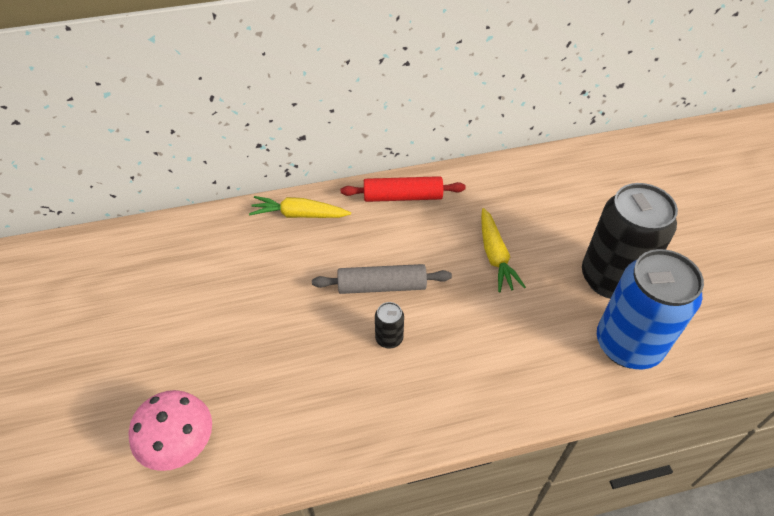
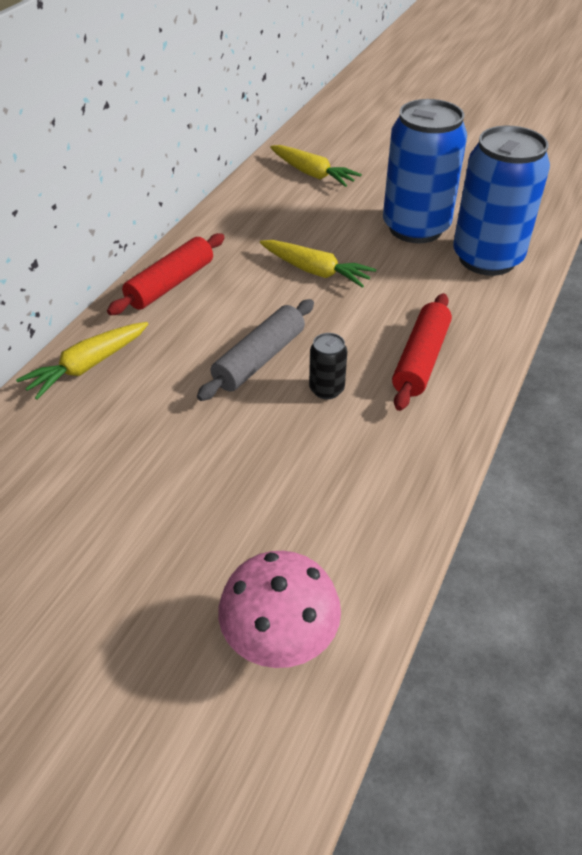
camera: 50 degrees left, 5 degrees down
(469, 373) = (421, 360): none -> red rolling pin
(599, 181) = (312, 174): none -> yellow carrot
(611, 278) = (415, 228): black can -> blue can

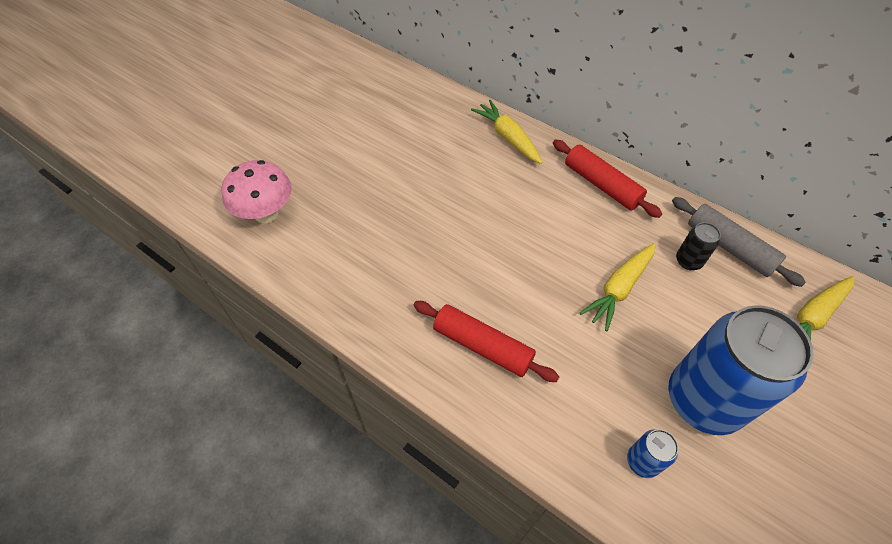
camera: 100 degrees right, 10 degrees up
(259, 359) = (501, 232): grey rolling pin -> grey rolling pin (729, 247)
(326, 389) = (459, 270): black can -> black can (688, 261)
(487, 259) = (642, 461): blue can -> blue can, size x0.41

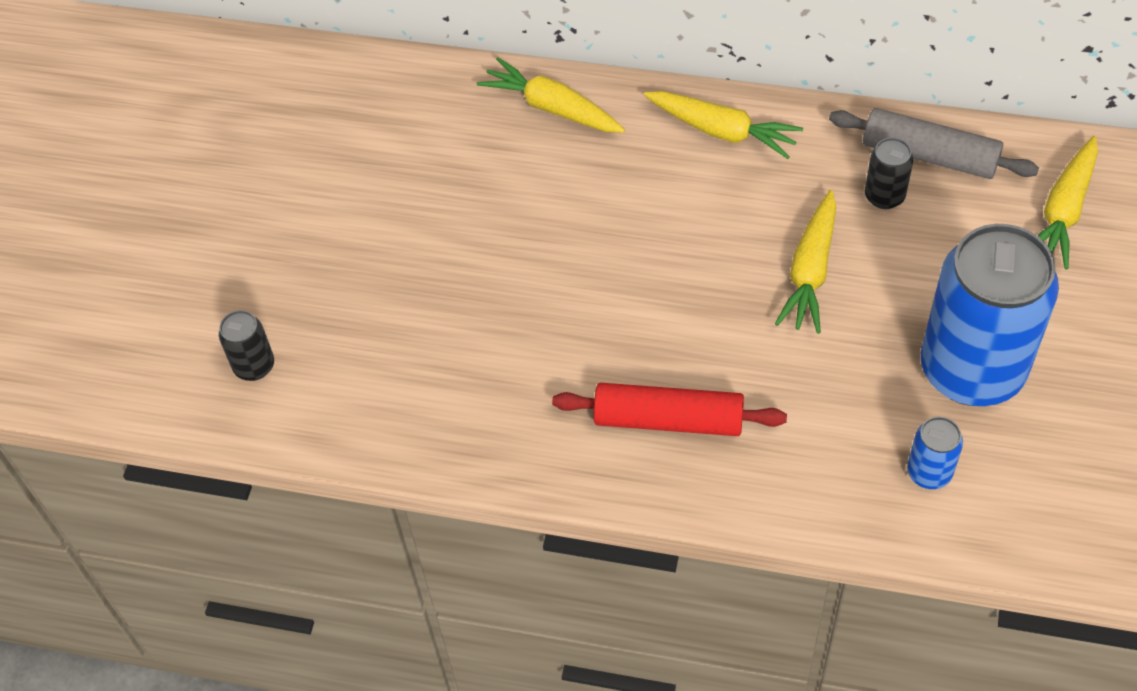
camera: 20 degrees left, 0 degrees up
(266, 214) = (254, 366): pink mushroom -> black can
(601, 185) = (722, 131): red rolling pin -> yellow carrot

